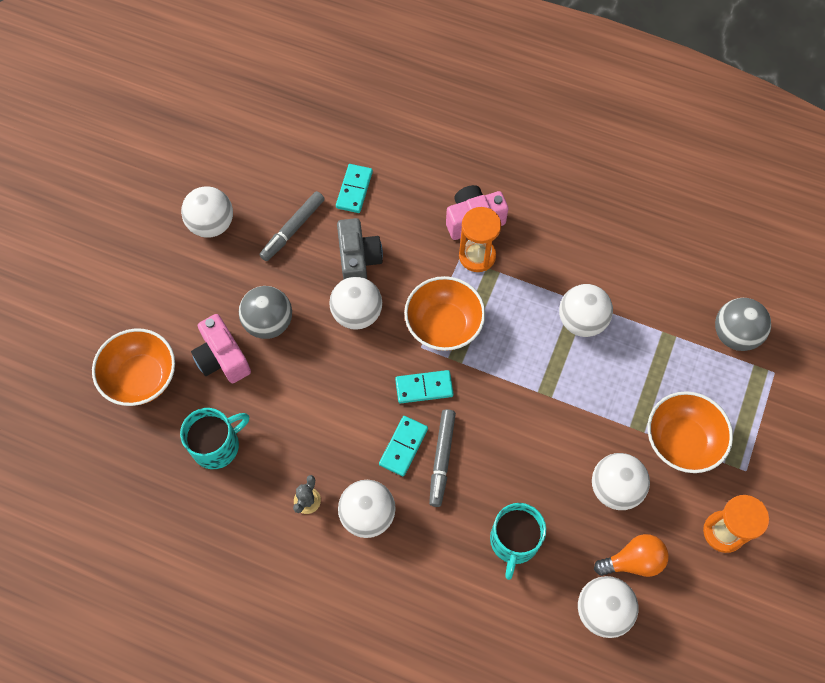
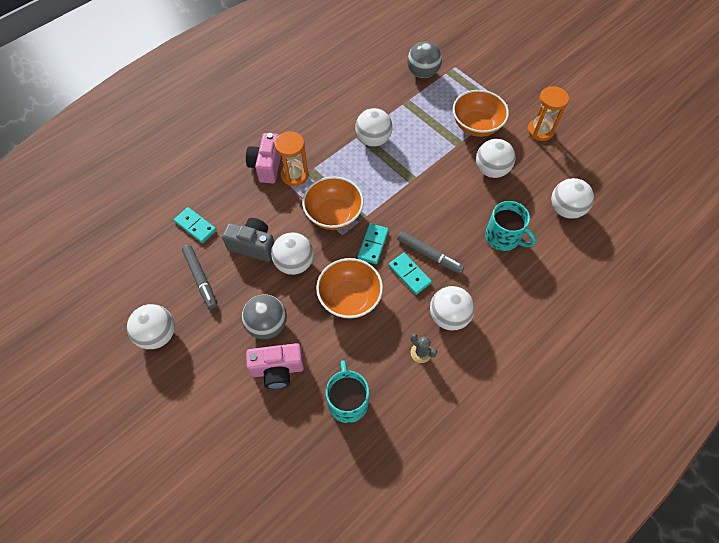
camera: 65 degrees left, 5 degrees down
(141, 377) = (260, 440): orange bowl -> orange bowl (350, 298)
(633, 561) = (541, 181): orange light bulb -> none

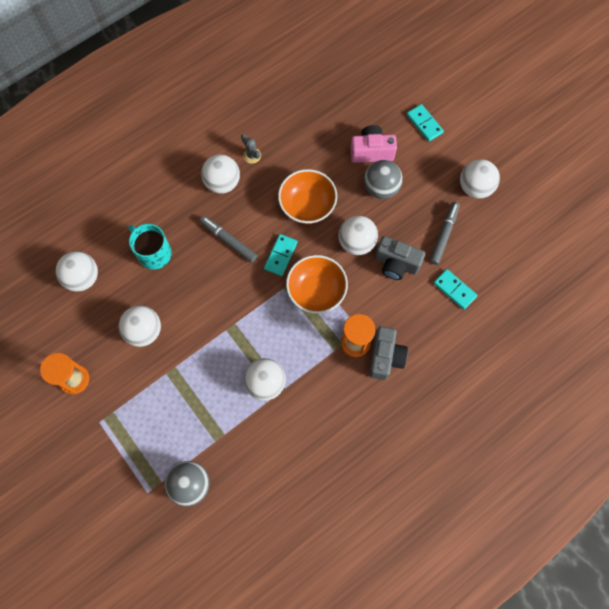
camera: 175 degrees left, 10 degrees up
(200, 278) = (443, 235): grey marker -> grey marker turned 45 degrees clockwise
(267, 166) = (385, 357): pink camera -> grey camera
(348, 401) = (316, 124): turquoise mug -> none
(409, 274) = (250, 223): turquoise domino -> turquoise domino (424, 124)
(476, 126) = (144, 393): orange bowl -> none

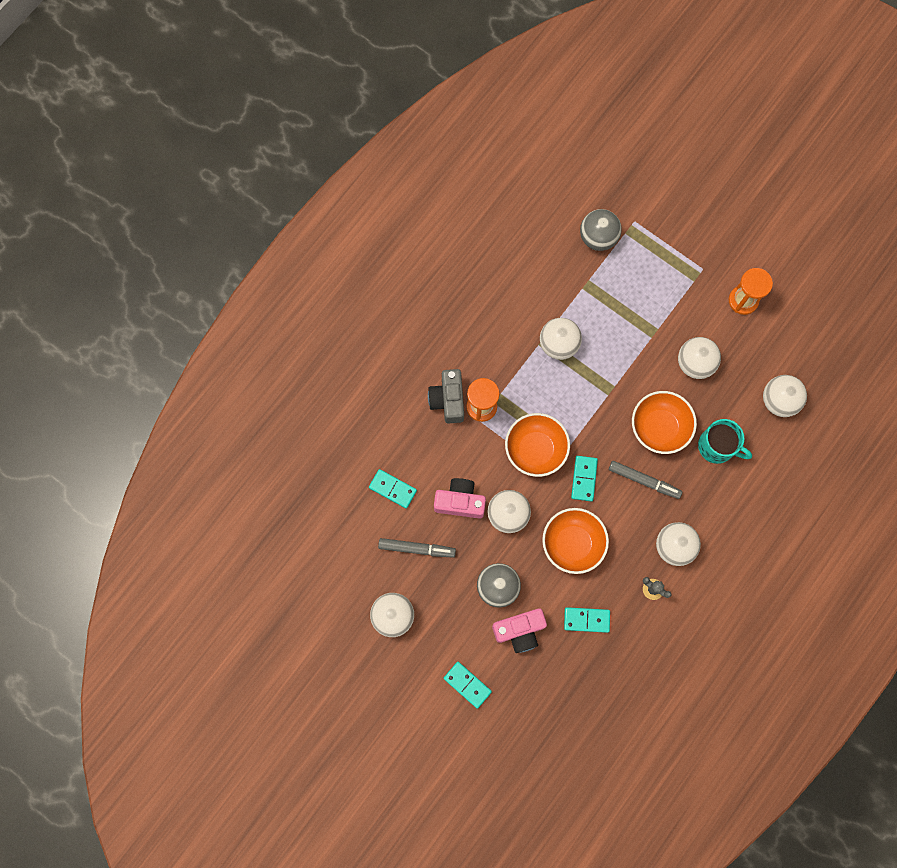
camera: 165 degrees right, 5 degrees up
(198, 282) = (659, 427): none -> orange bowl
(314, 146) = (586, 620): none -> turquoise domino
(396, 264) = (460, 502): grey camera -> pink camera
(443, 235) = (416, 548): grey marker -> grey marker turned 90 degrees counterclockwise

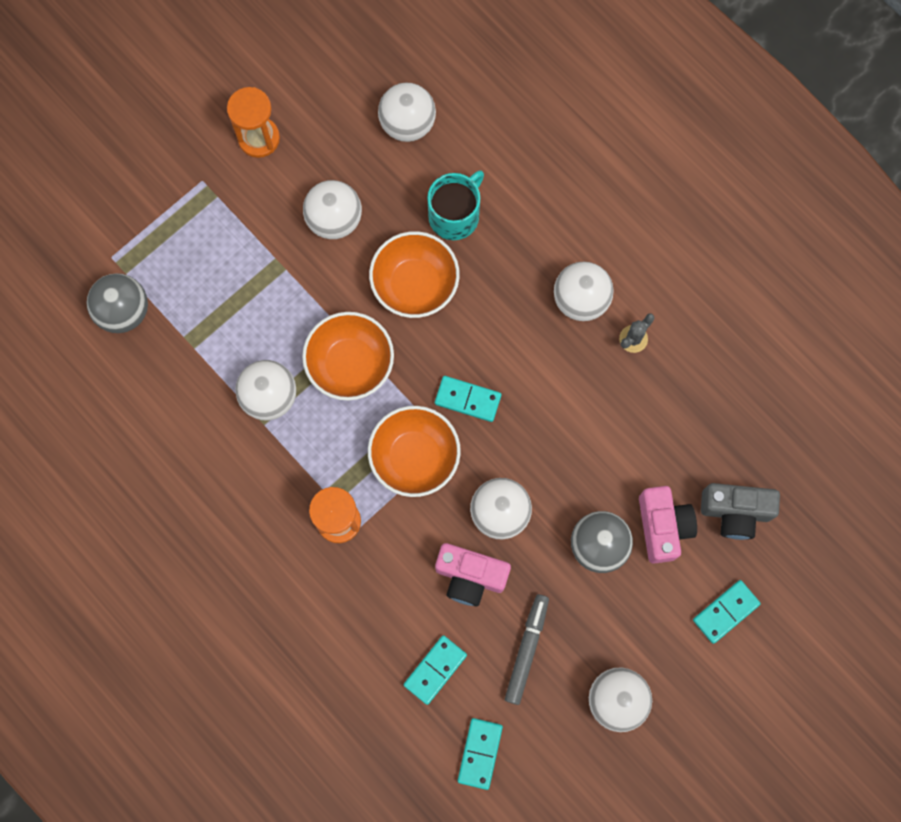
camera: 80 degrees left, 0 degrees up
(448, 400) = (319, 567): grey camera -> grey camera (735, 512)
(460, 502) = (470, 576): pink camera -> pink camera turned 90 degrees counterclockwise
(572, 543) = (555, 432): orange bowl -> orange bowl (350, 364)
(586, 620) = (661, 434): turquoise domino -> turquoise domino (480, 753)
(644, 480) = (484, 320): grey marker -> none

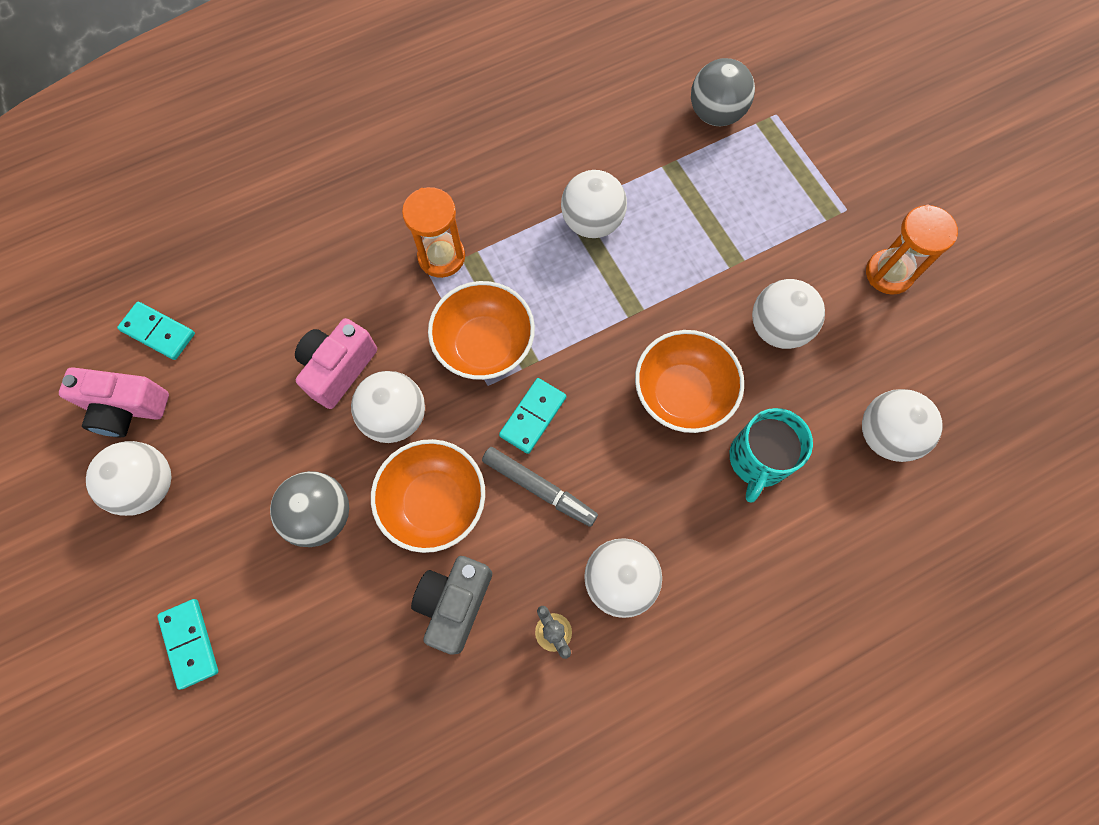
camera: 105 degrees right, 5 degrees down
(350, 364) = (606, 306): orange bowl -> orange bowl (434, 502)
(435, 669) = (258, 310): turquoise domino -> none
(455, 215) = (758, 459): turquoise mug -> turquoise mug turned 60 degrees clockwise
(526, 650) = (240, 405): grey marker -> grey marker (539, 488)
(663, 526) = (315, 597): pink camera -> pink camera (126, 408)
(735, 512) = (300, 695): grey camera -> grey camera (455, 603)

